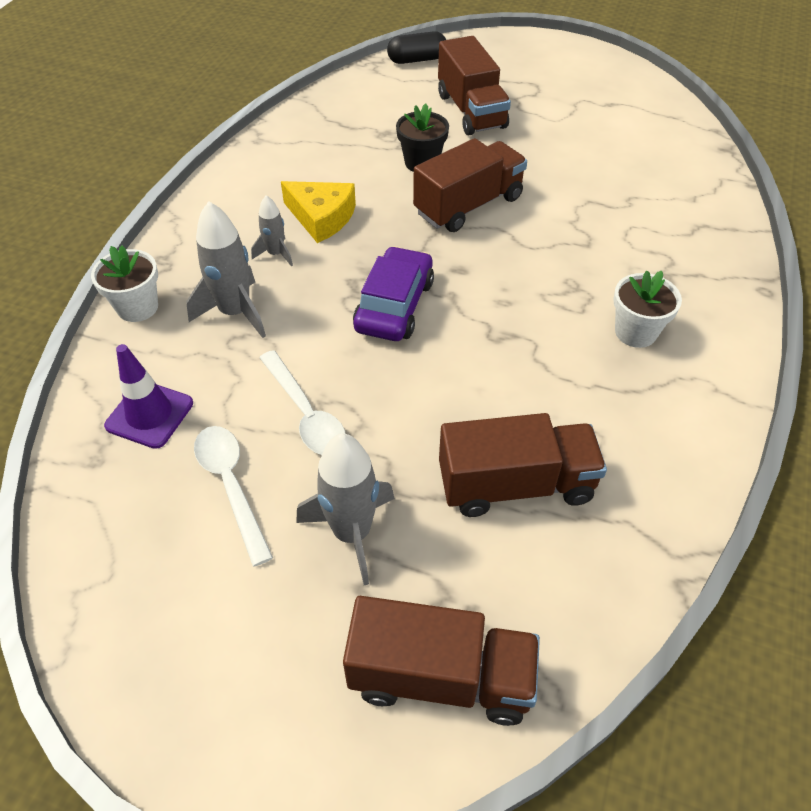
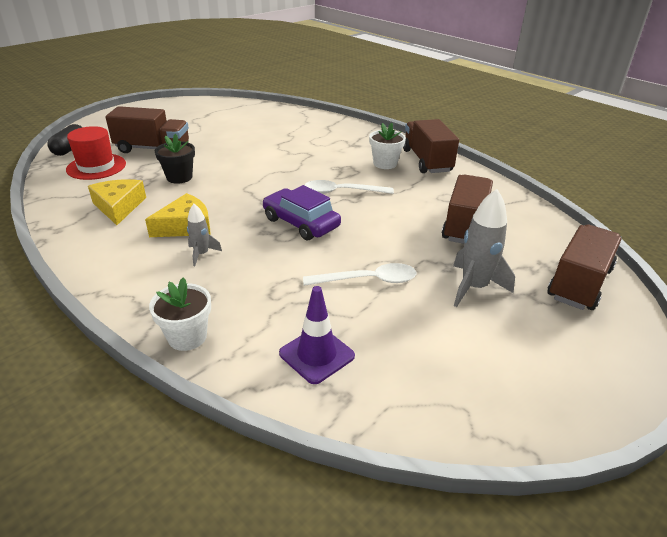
camera: 65 degrees left, 15 degrees down
(231, 486) = (411, 328): white spoon -> white spoon (342, 192)
(235, 312) = (244, 287): grey rocket -> none
(326, 154) = (119, 207): none -> yellow cheese
(394, 96) = (96, 167): none -> red hat
(468, 205) = (239, 175): brown truck -> brown truck (426, 161)

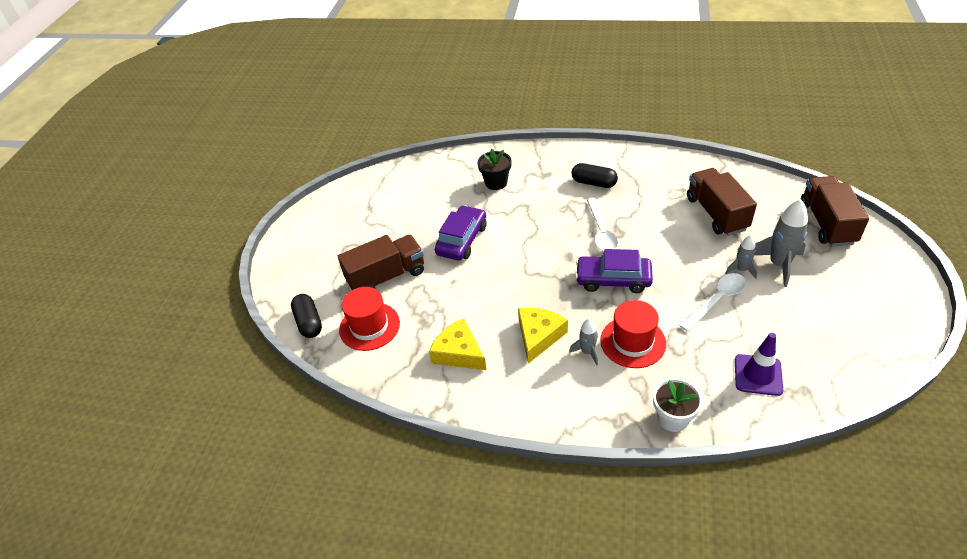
camera: 30 degrees left, 10 degrees up
(179, 177) = (459, 293): black flower pot -> black flower pot (496, 183)
(233, 152) = (462, 240): none -> purple car
(247, 268) = (633, 342): none -> red hat
(342, 192) = (601, 231): white spoon -> white spoon turned 60 degrees counterclockwise
(385, 164) = (594, 183): white flower pot -> black capsule
(426, 161) = (619, 162): brown truck -> none
(427, 272) = (741, 270): none -> grey rocket

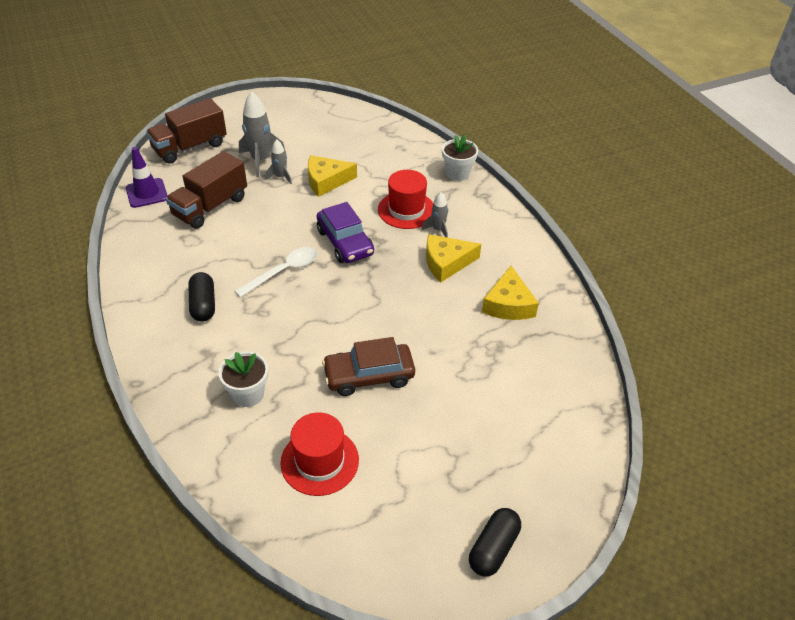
camera: 130 degrees left, 0 degrees up
(309, 322) = (586, 444): black capsule -> black capsule (493, 548)
(369, 326) = (542, 387): red hat -> red hat (319, 461)
(386, 277) = (472, 413): brown truck -> none
(462, 240) = (369, 376): purple car -> brown car
(496, 183) = (248, 394): black flower pot -> white flower pot
(716, 300) = (326, 181): white spoon -> yellow cheese
(758, 375) = (386, 148): purple traffic cone -> purple traffic cone (147, 193)

